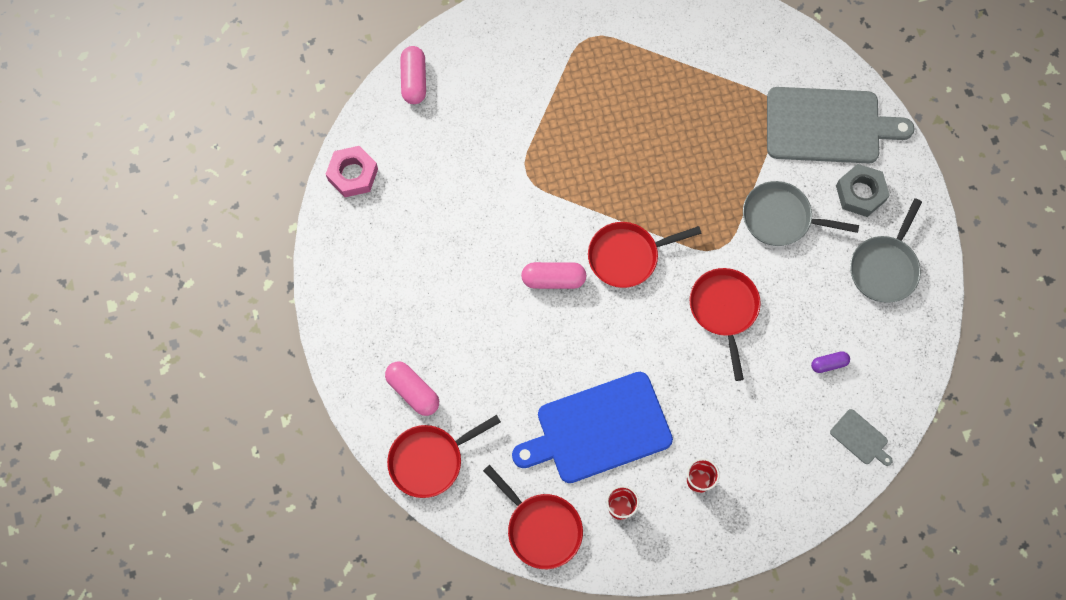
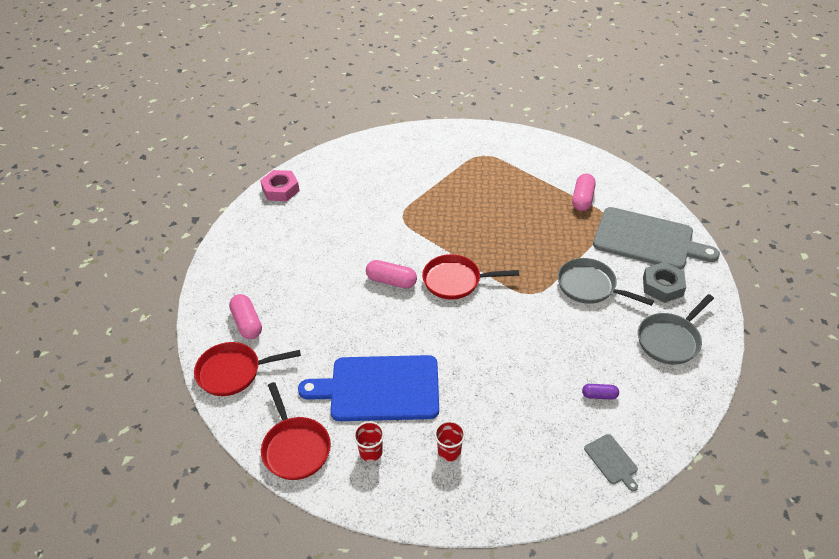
camera: 20 degrees right, 25 degrees down
(414, 80) = (350, 152): pink capsule -> pink capsule (582, 199)
(724, 310) = (520, 334): red pan -> none

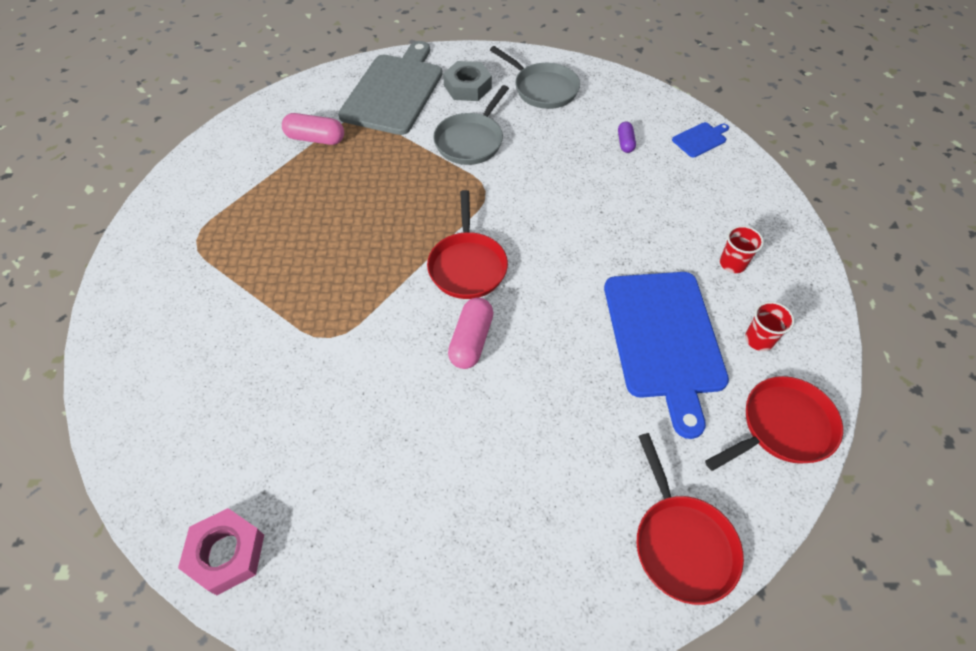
camera: 95 degrees left, 10 degrees up
(247, 323) = (579, 543): pink capsule -> none
(612, 461) = (700, 139): grey cutting board -> blue cutting board

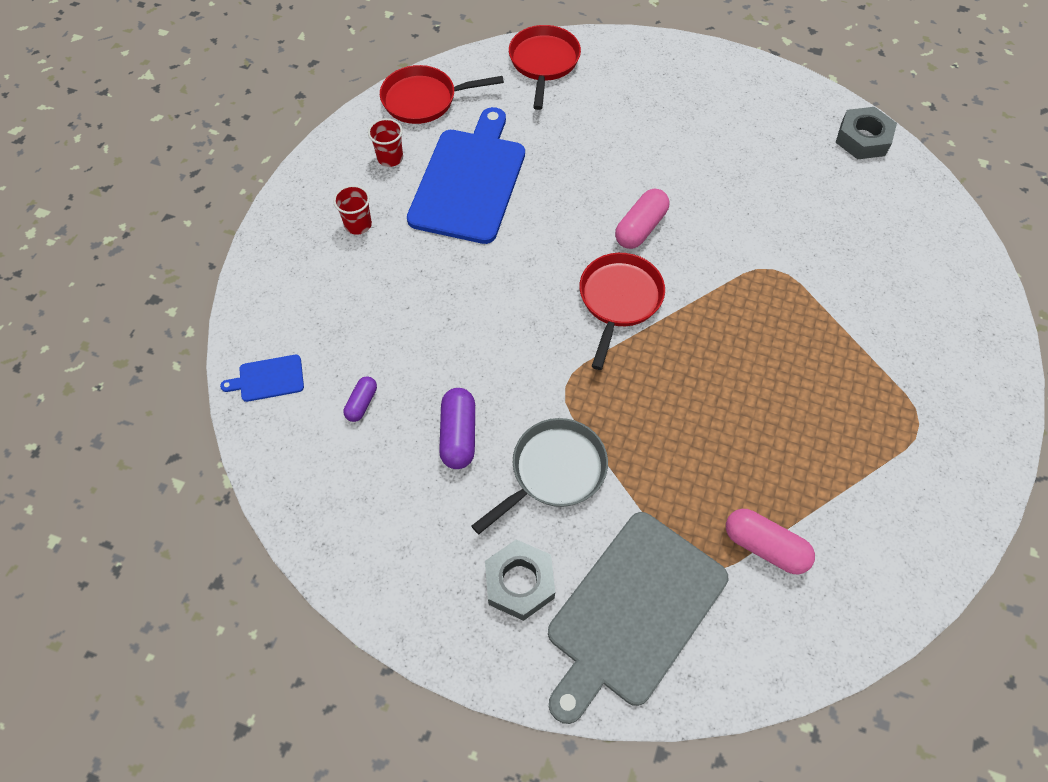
camera: 160 degrees left, 5 degrees up
(226, 553) = (863, 139): pink nut -> grey nut
(542, 89) = (413, 539): grey pan -> none
(546, 143) = (458, 435): none -> purple capsule

